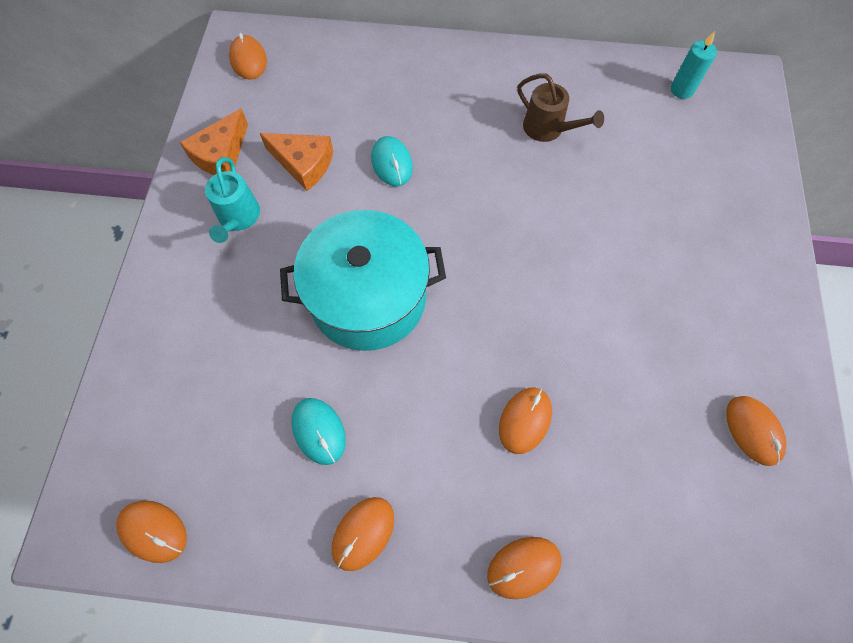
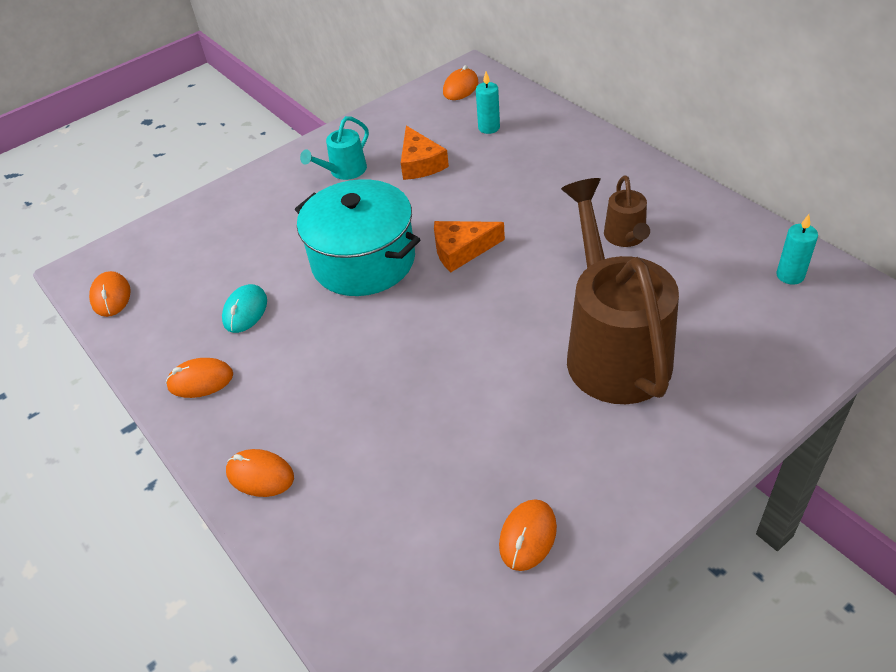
camera: 50 degrees right, 20 degrees down
(221, 154) = (378, 131): orange cheese -> orange cheese (461, 250)
(324, 89) = (489, 128): none -> turquoise candle
(392, 163) = (478, 194): turquoise mouse -> none
(525, 420) = (369, 398): orange mouse -> none
(642, 233) = (613, 349): none -> brown watering can

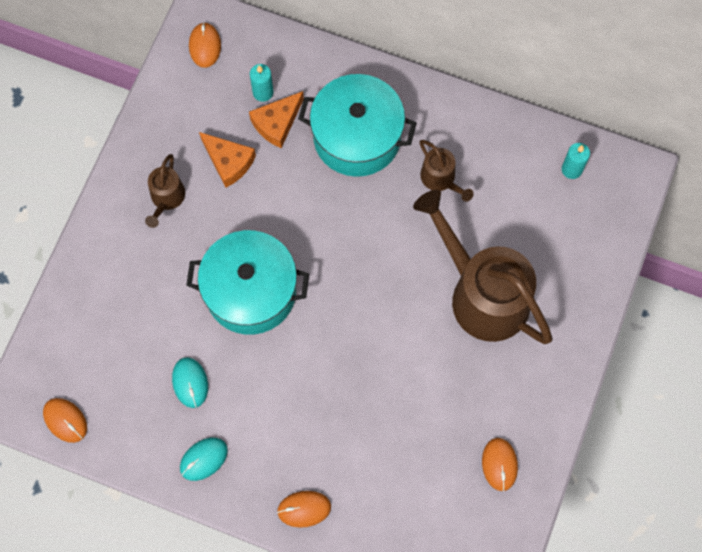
camera: 35 degrees left, 25 degrees up
(200, 380) = (203, 459): orange mouse -> turquoise mouse
(344, 171) = (166, 199): turquoise watering can -> brown watering can
(461, 250) = (322, 246): orange cheese -> orange cheese (277, 123)
(557, 181) = (357, 137): none -> turquoise pot

